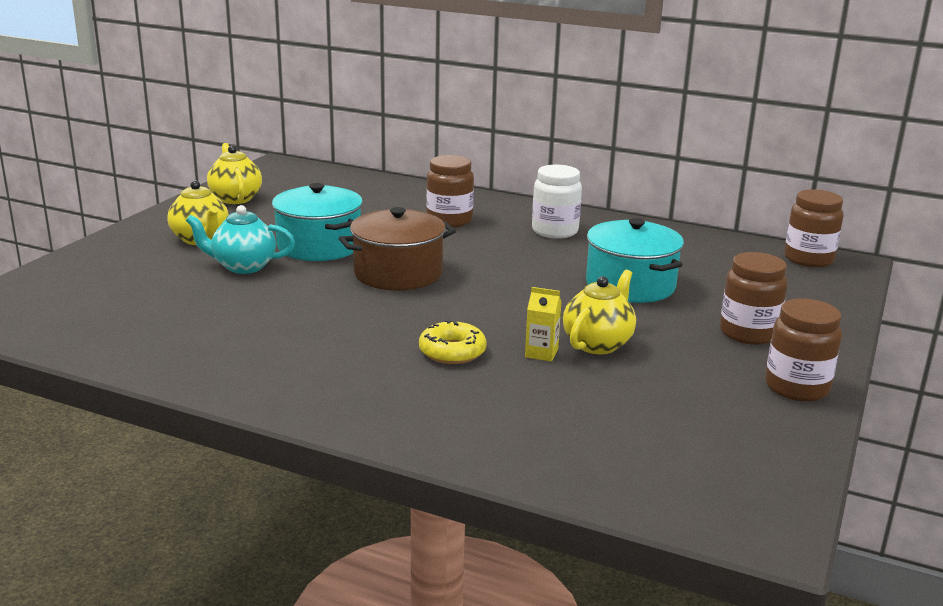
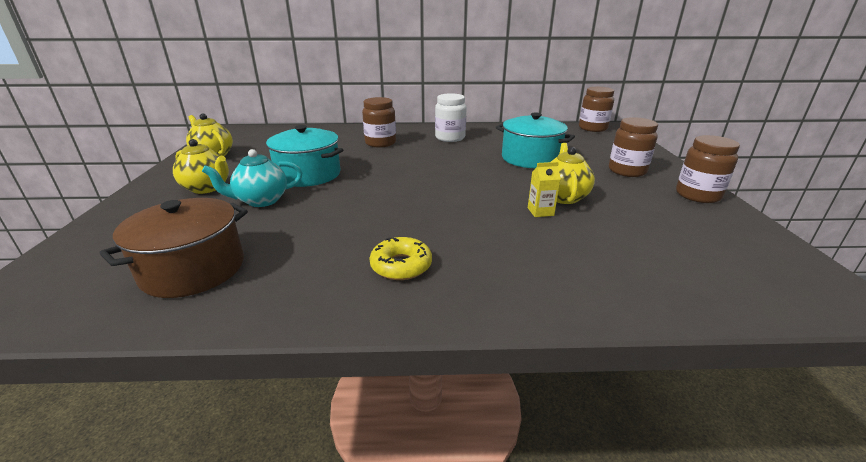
camera: 25 degrees left, 5 degrees up
(398, 273) = (384, 181): brown pot -> brown pot (193, 269)
(452, 352) = (484, 226): yellow donut -> yellow donut (401, 265)

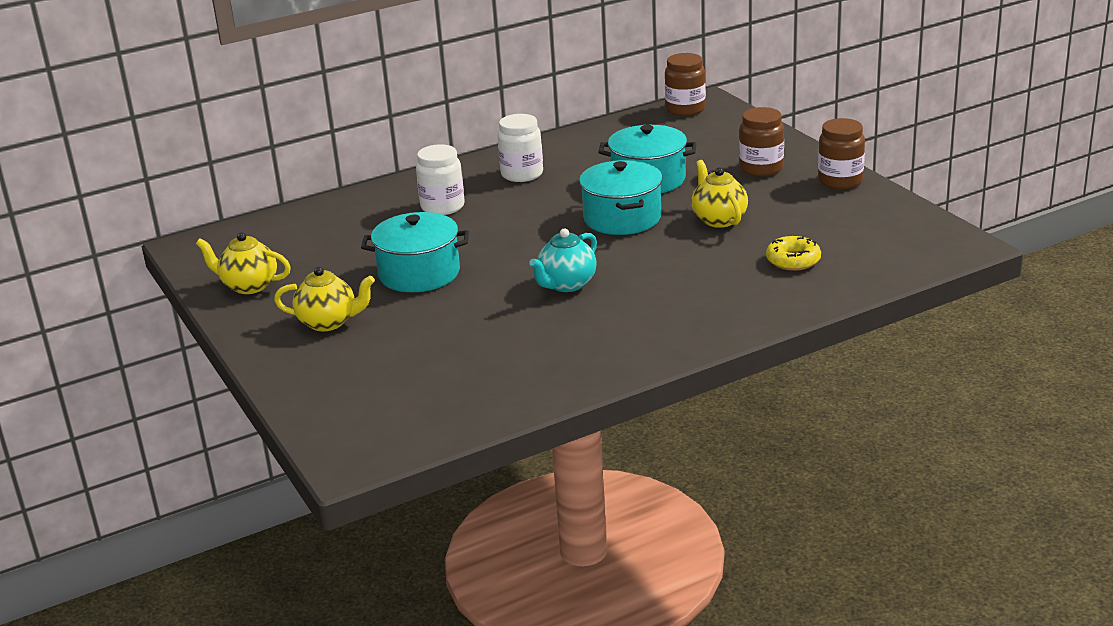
camera: 25 degrees left, 0 degrees up
(193, 269) = (463, 383): brown pot -> none
(261, 201) = (417, 315): turquoise teapot -> turquoise teapot (566, 284)
(380, 143) = (442, 207): brown jar -> white jar
(401, 265) = (635, 324): yellow donut -> yellow donut (793, 260)
(486, 177) = (622, 218): none -> turquoise pot
(540, 211) = (709, 242): yellow carton -> none

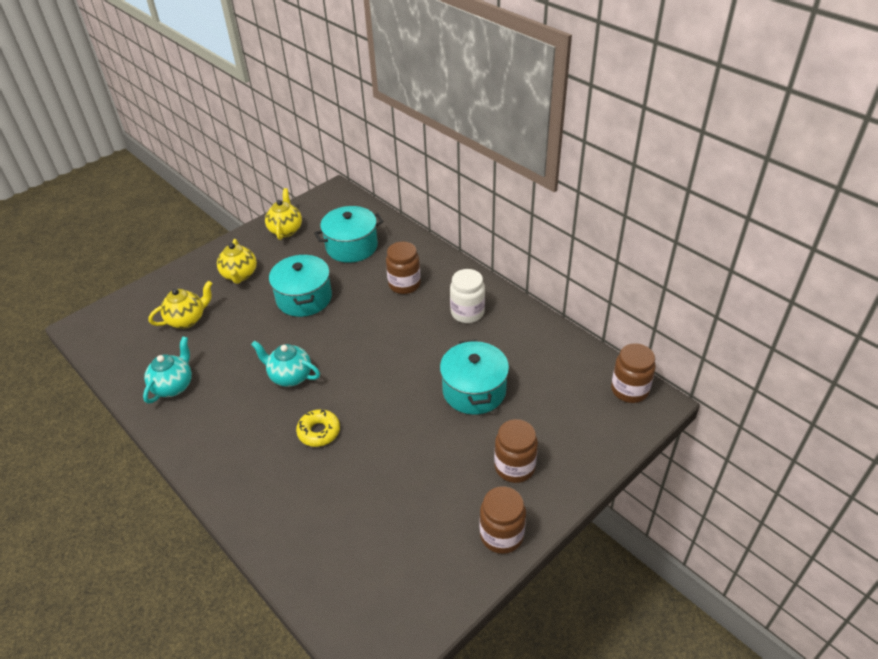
camera: 75 degrees right, 15 degrees up
(442, 207) = (404, 284): white jar -> brown jar
(537, 369) = (174, 386): none -> turquoise teapot
(622, 218) = (400, 387): turquoise pot -> turquoise pot (351, 246)
(719, 219) = (406, 451): yellow teapot -> yellow teapot (187, 320)
(793, 260) = (335, 516): yellow donut -> yellow donut (319, 432)

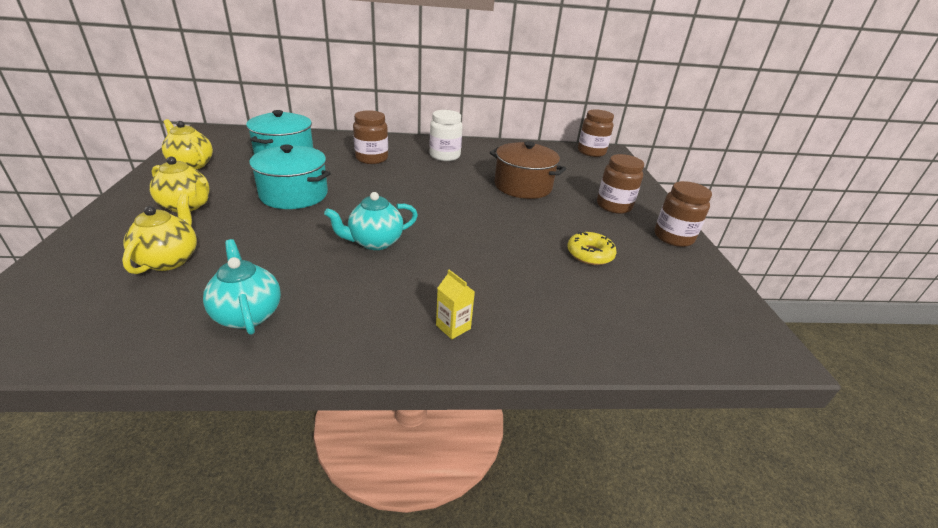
camera: 55 degrees left, 10 degrees down
(239, 472) = (453, 327): none -> yellow carton
(319, 432) = (467, 259): yellow donut -> yellow donut (590, 254)
(474, 390) = (523, 186): turquoise pot -> brown pot

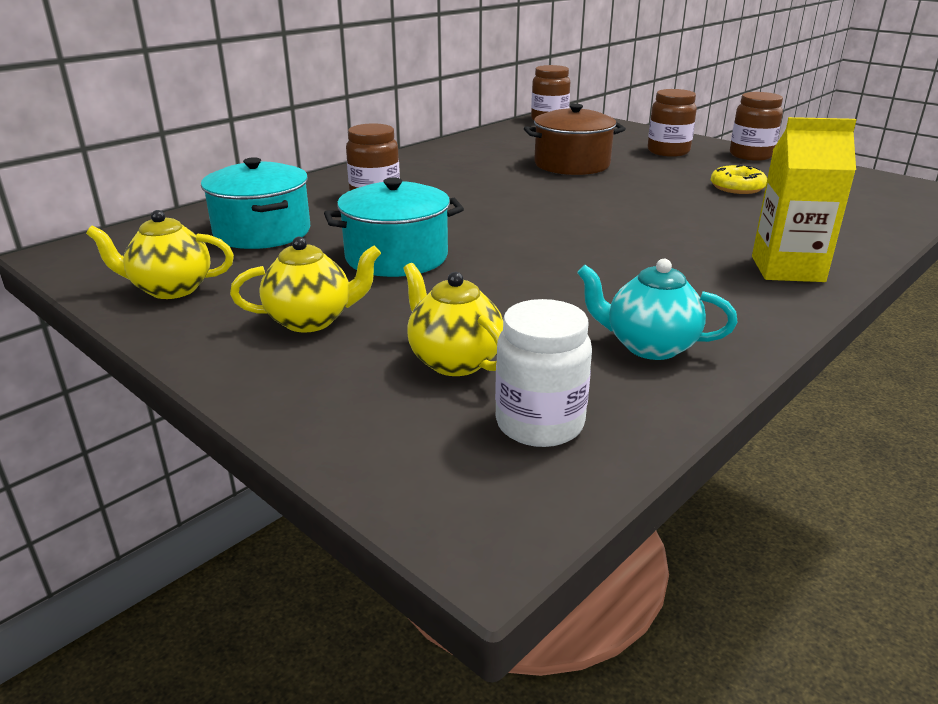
camera: 40 degrees left, 5 degrees down
(375, 242) = (585, 253): turquoise teapot -> none
(444, 156) = (439, 168): white jar -> white jar (539, 424)
(453, 327) = (787, 269): yellow carton -> yellow carton, size x2.04

